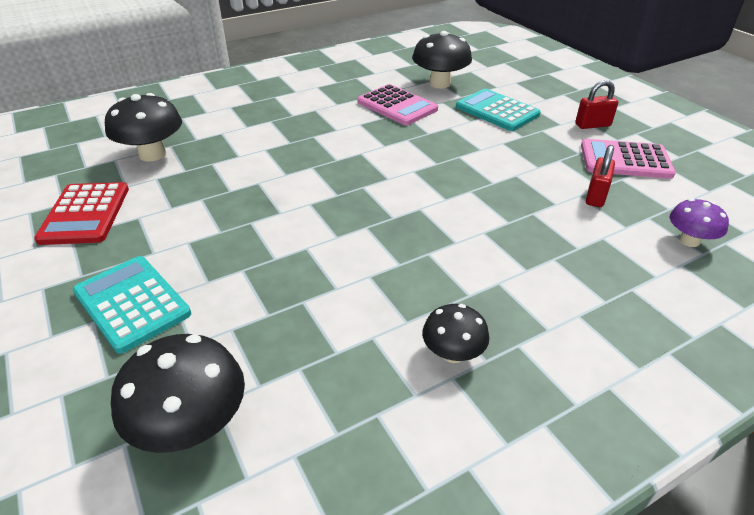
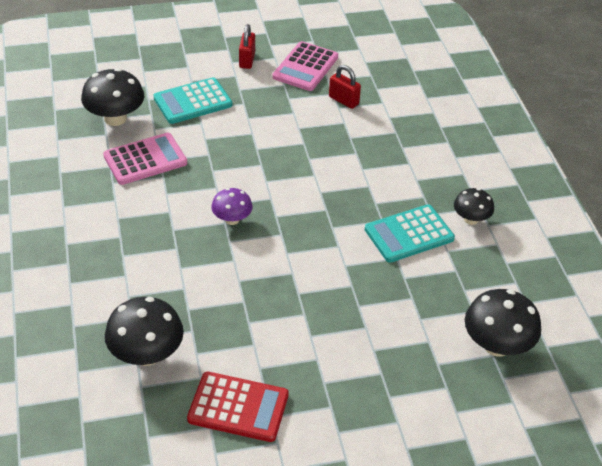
camera: 75 degrees left, 5 degrees up
(132, 303) = (376, 373): turquoise calculator -> turquoise calculator (409, 234)
(689, 241) = (406, 83): purple mushroom -> purple mushroom (232, 219)

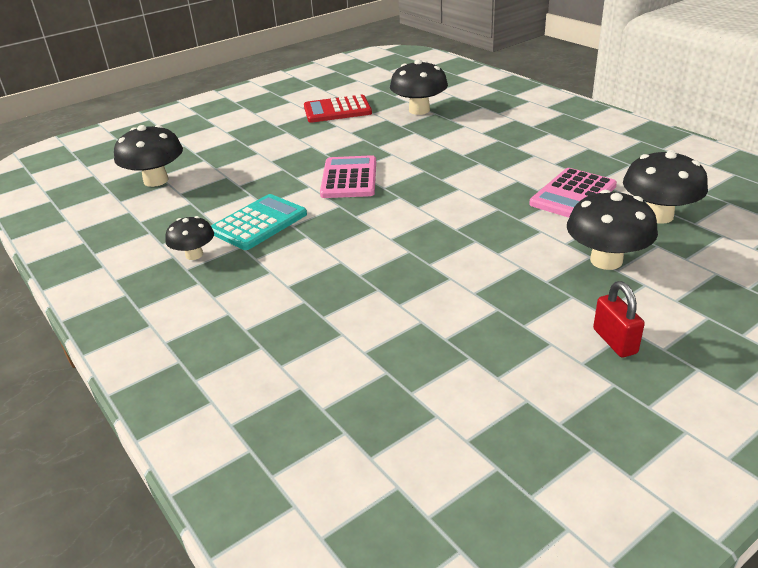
camera: 160 degrees right, 10 degrees down
(193, 102) = (606, 260): turquoise calculator -> black mushroom
(232, 219) = (437, 182): purple mushroom -> none
(305, 67) = (521, 365): pink calculator -> pink calculator (349, 178)
(343, 100) = (422, 333): red padlock -> none

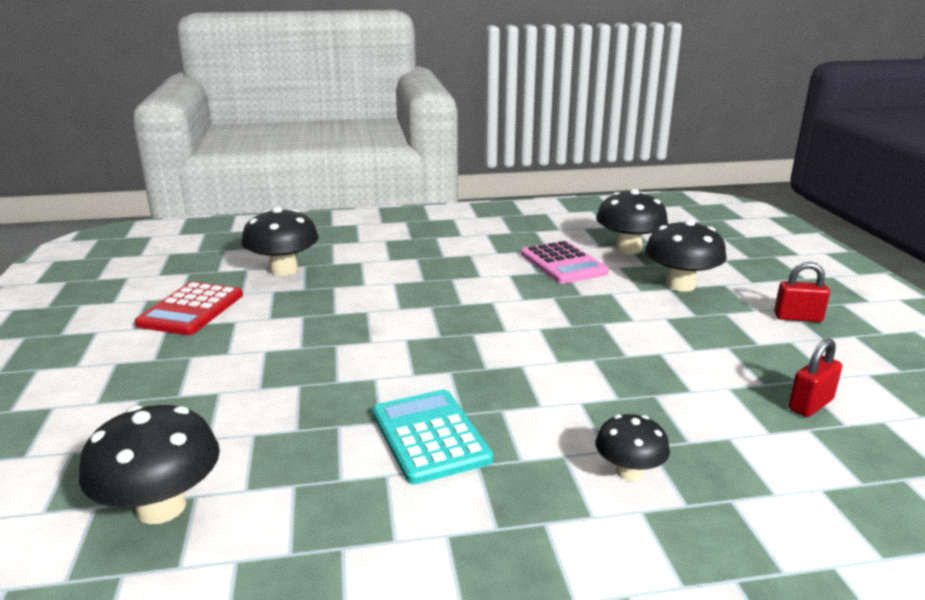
camera: 65 degrees left, 10 degrees down
(194, 255) = (463, 511): black mushroom -> black mushroom (629, 472)
(349, 178) = (390, 349): pink calculator -> none
(429, 369) = (810, 404): none -> red padlock

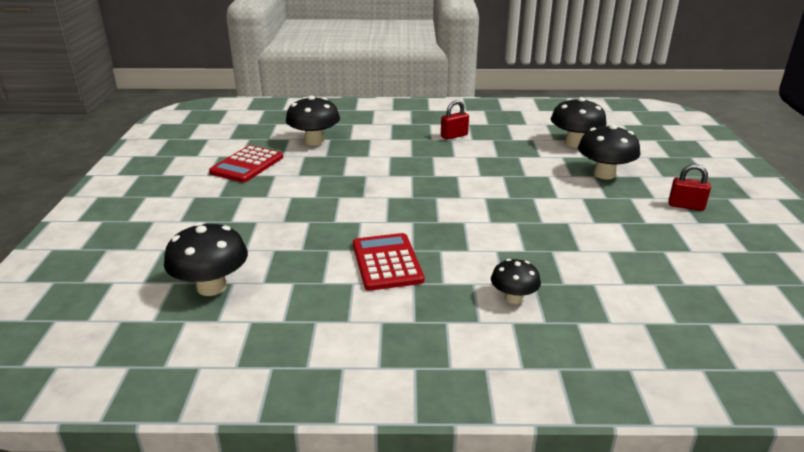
camera: 10 degrees right, 5 degrees up
(430, 436) = (387, 262): turquoise calculator -> red calculator
(563, 263) = (519, 151): pink calculator -> none
(810, 404) = (664, 268): red padlock -> red padlock (454, 136)

